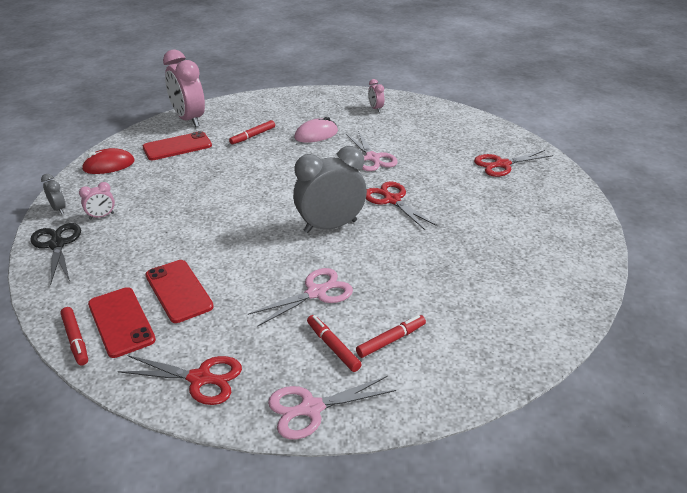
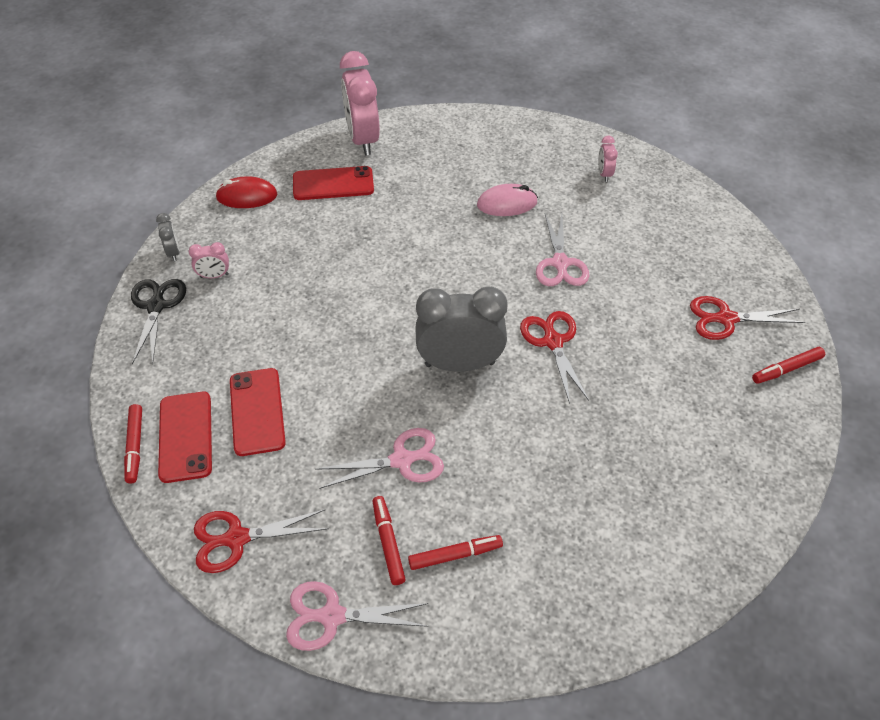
camera: 20 degrees right, 15 degrees up
(200, 378) = (237, 538): red scissors -> red scissors turned 135 degrees clockwise
(253, 136) = (428, 187): red marker -> red marker (786, 369)

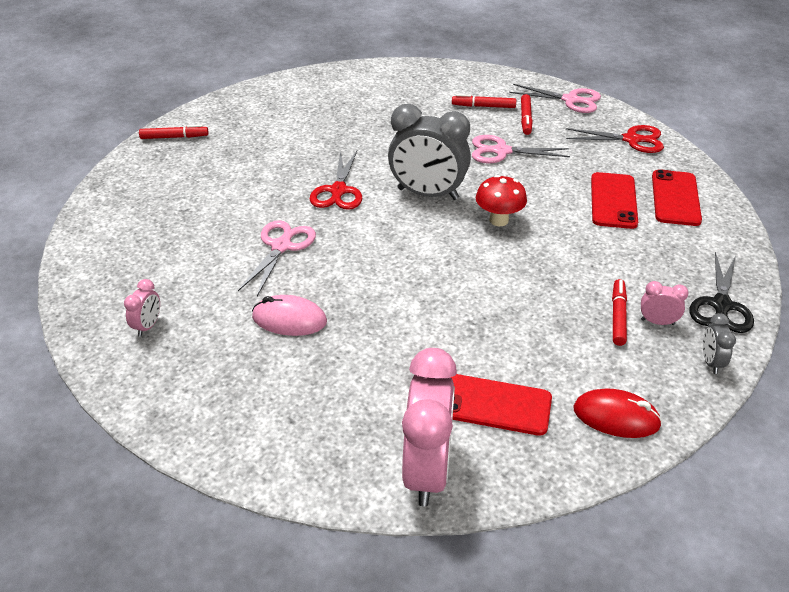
camera: 160 degrees left, 10 degrees down
(135, 446) = (719, 201): red marker -> red marker (618, 316)
(374, 348) = (499, 220): none -> red mushroom
(726, 319) = (180, 173): red scissors -> none

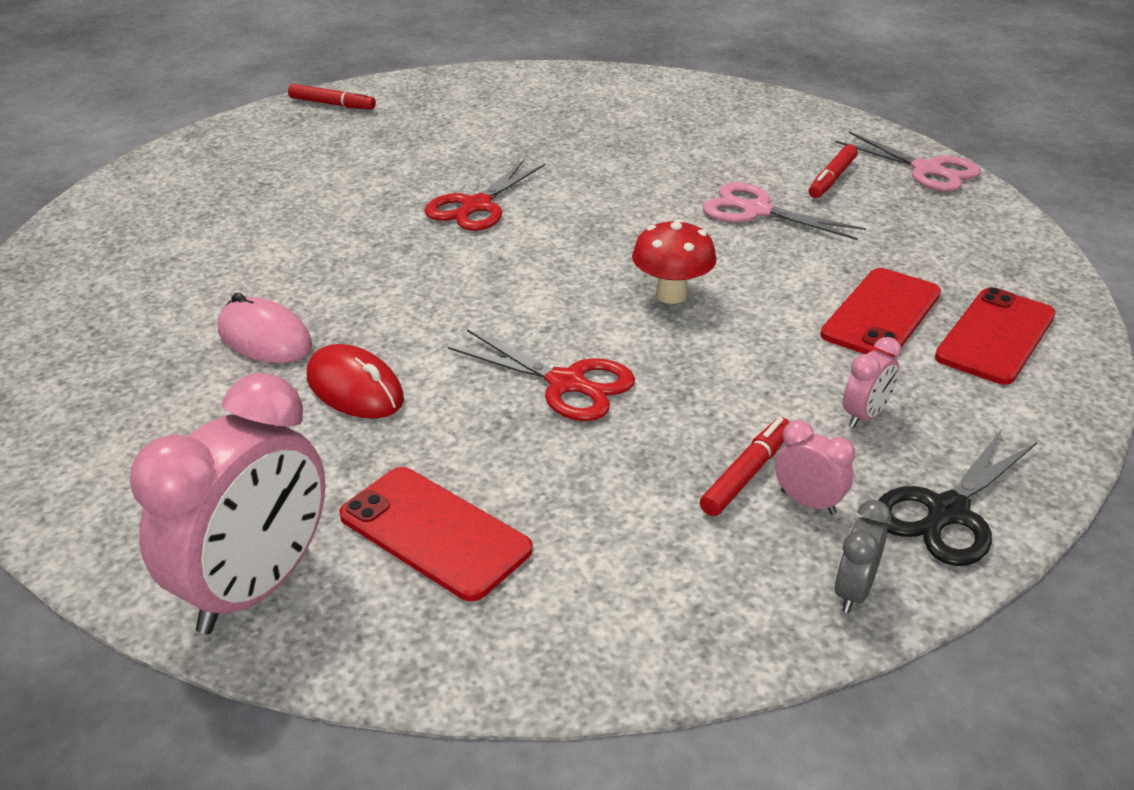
camera: 25 degrees right, 5 degrees down
(148, 326) = (93, 297): pink clock -> pink clock (865, 416)
(281, 246) = (340, 251): pink scissors -> none
(427, 194) = (596, 238): grey clock -> none
(483, 106) = (780, 151): red marker -> none
(616, 417) = (612, 618): red mouse -> red mouse (355, 389)
(631, 140) = (986, 241): red scissors -> red scissors (566, 383)

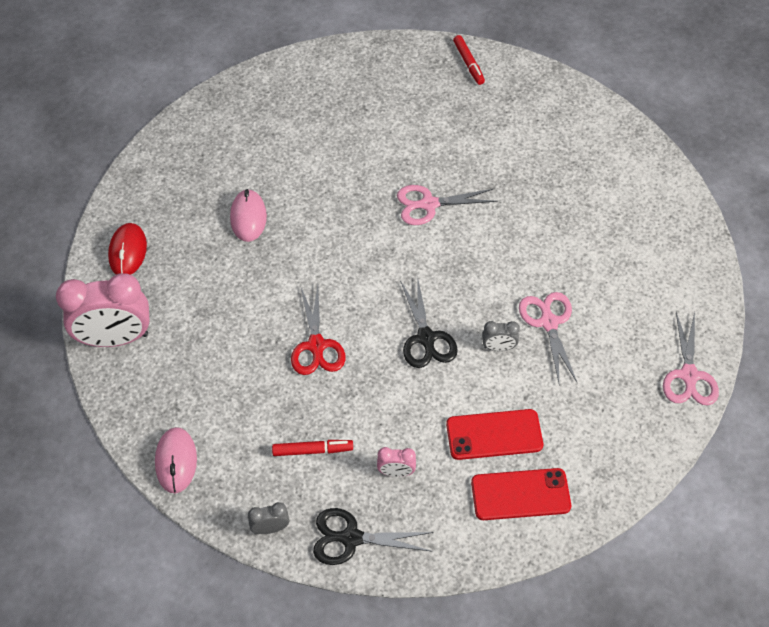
camera: 50 degrees right, 20 degrees up
(355, 389) = (244, 276): red mouse -> red mouse (128, 252)
(435, 532) = (187, 369): red phone -> none
(476, 206) = (429, 204): red scissors -> pink scissors
(602, 641) = (176, 461): none -> pink mouse
(671, 295) = (426, 338): red mushroom -> black scissors
(751, 255) = (498, 347): none -> grey clock
(808, 502) = (313, 483): pink clock -> none
(831, 179) = (625, 335): red marker -> none

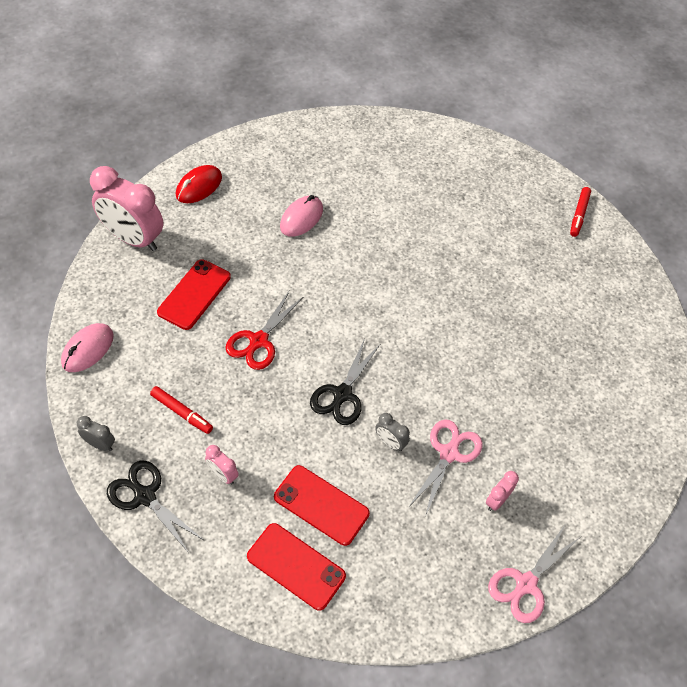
camera: 35 degrees right, 0 degrees up
(222, 347) = (194, 294): none -> red phone
(429, 204) = (442, 298): pink scissors -> none
(614, 331) = (497, 500): none -> pink clock

